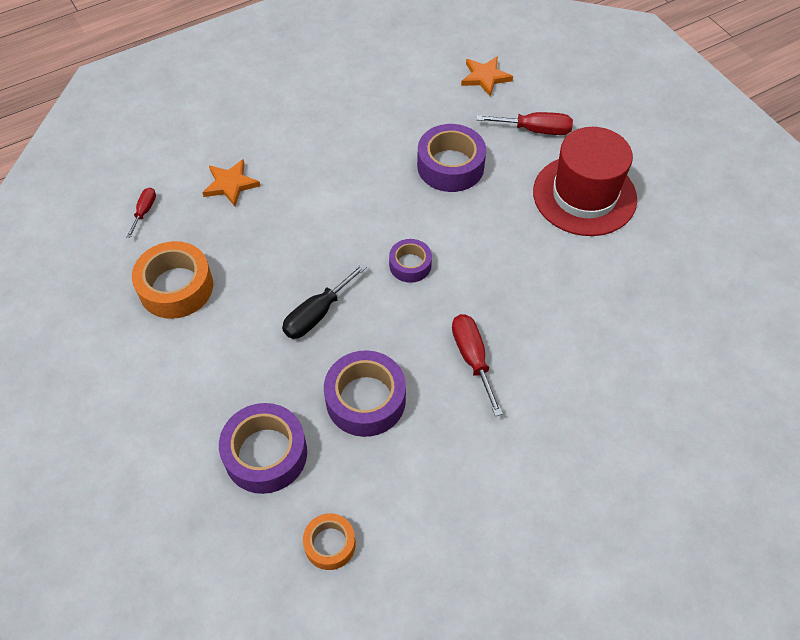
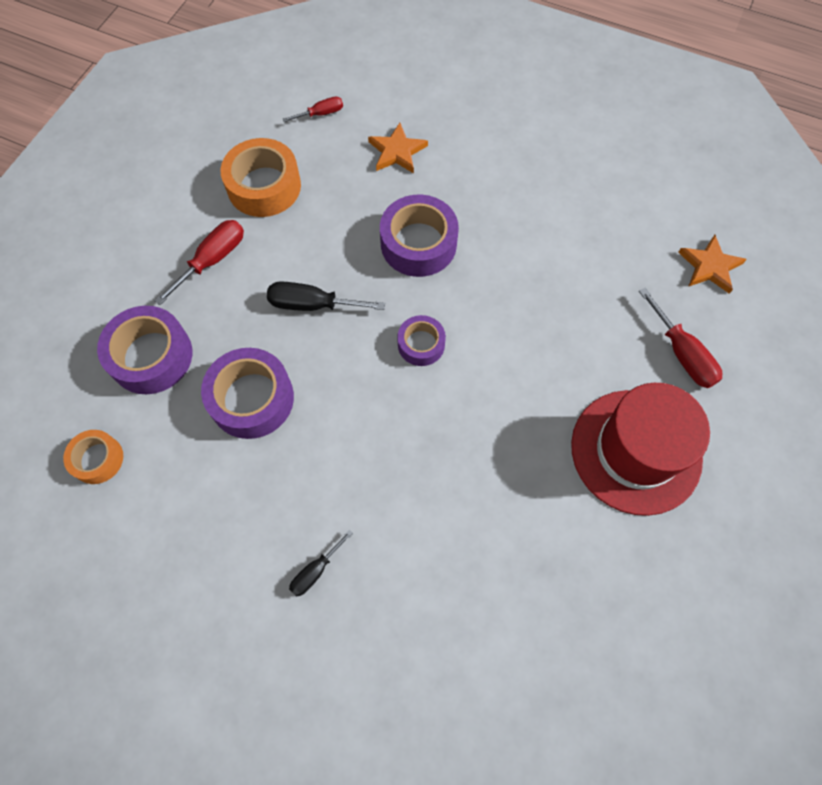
camera: 55 degrees right, 10 degrees up
(450, 166) = (566, 306): purple tape -> purple tape (418, 244)
(472, 358) = (356, 461): red screwdriver -> red screwdriver (213, 260)
(539, 432) = (315, 571): none -> black screwdriver

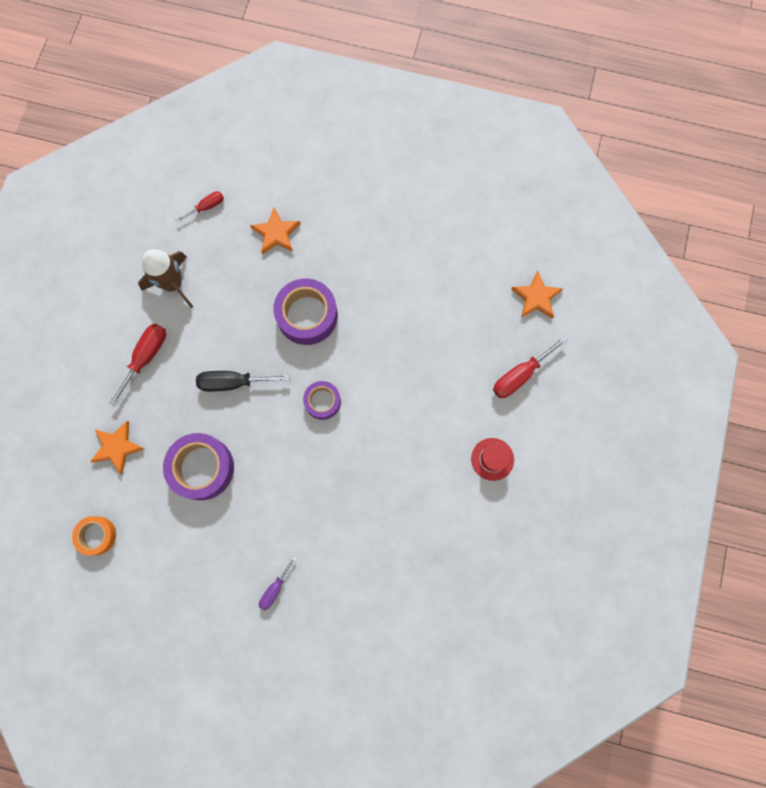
camera: 10 degrees left, 10 degrees up
(151, 356) = (117, 447): purple tape -> orange star
(264, 186) = (173, 284): orange tape -> brown rocket
(315, 571) = (275, 589): black screwdriver -> purple screwdriver
(636, 451) = (492, 459): red hat -> red hat, size x0.45
(682, 353) = (520, 375): red screwdriver -> red screwdriver turned 90 degrees clockwise

